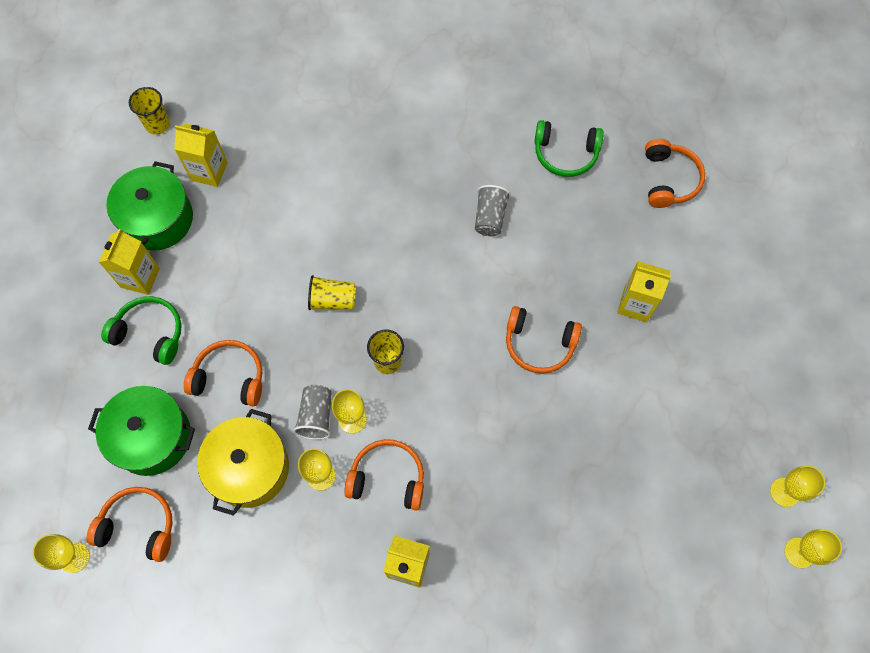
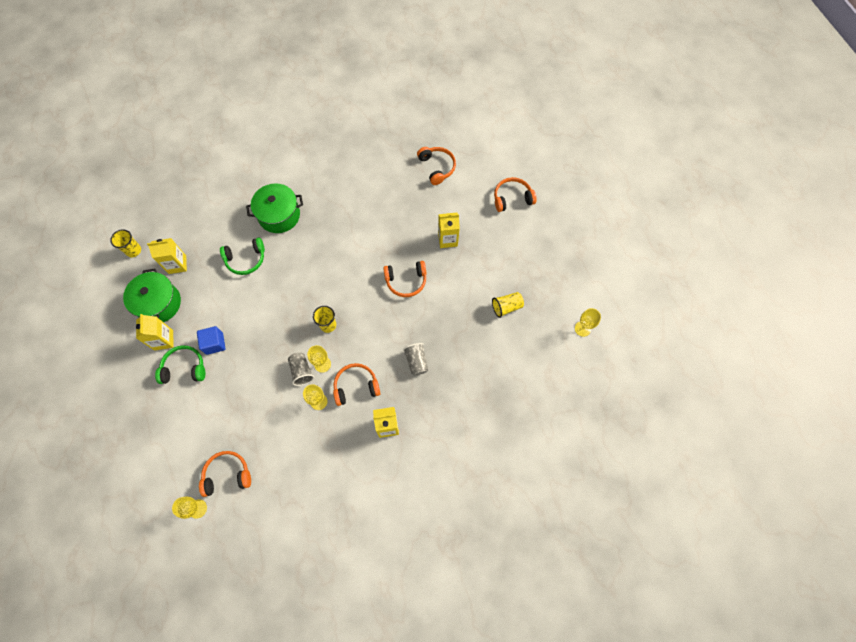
camera: 25 degrees left, 0 degrees up
(152, 437) = (212, 424): green pot -> green pot (279, 215)
(209, 315) = (214, 343): none -> blue cube
(229, 377) = (242, 372): orange headphones -> orange headphones (512, 198)
(249, 468) = (276, 415): yellow pot -> none
(333, 300) = (282, 305): yellow cup -> yellow cup (506, 307)
(490, 217) = (350, 225): grey cup -> grey cup (416, 361)
(565, 154) = (376, 175): green headphones -> green headphones (246, 259)
(784, 492) = (563, 302): yellow goblet -> none

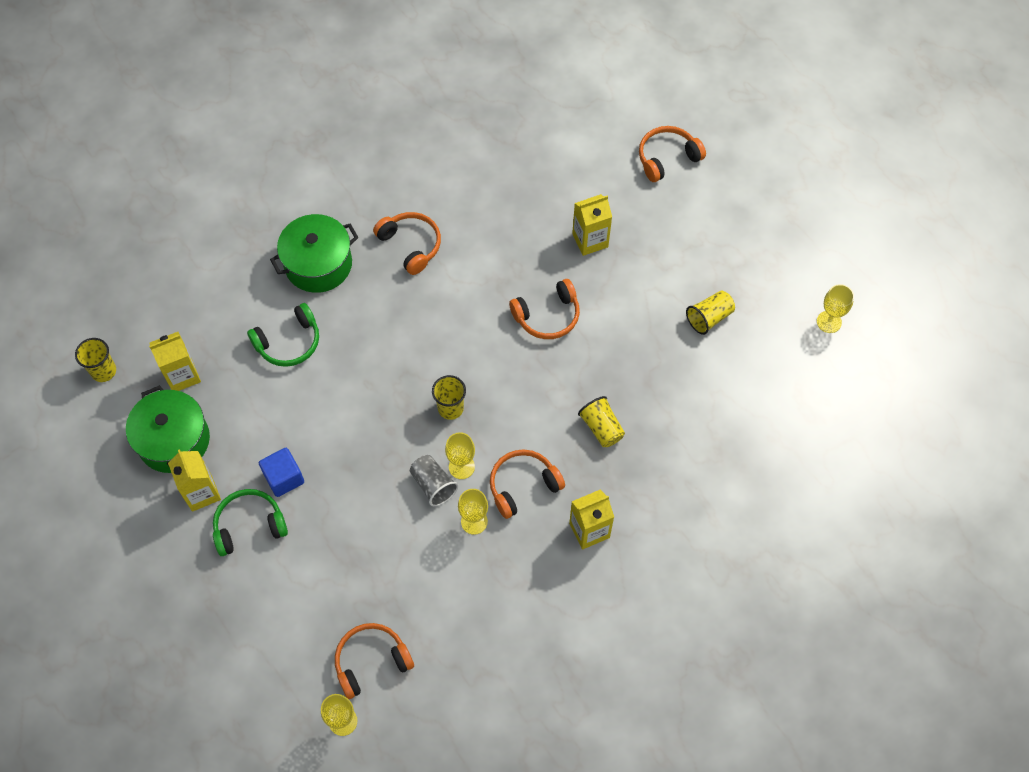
camera: 15 degrees left, 5 degrees down
(416, 361) = (601, 428): grey cup -> yellow cup
(437, 167) = (539, 138): orange headphones -> orange headphones (411, 245)

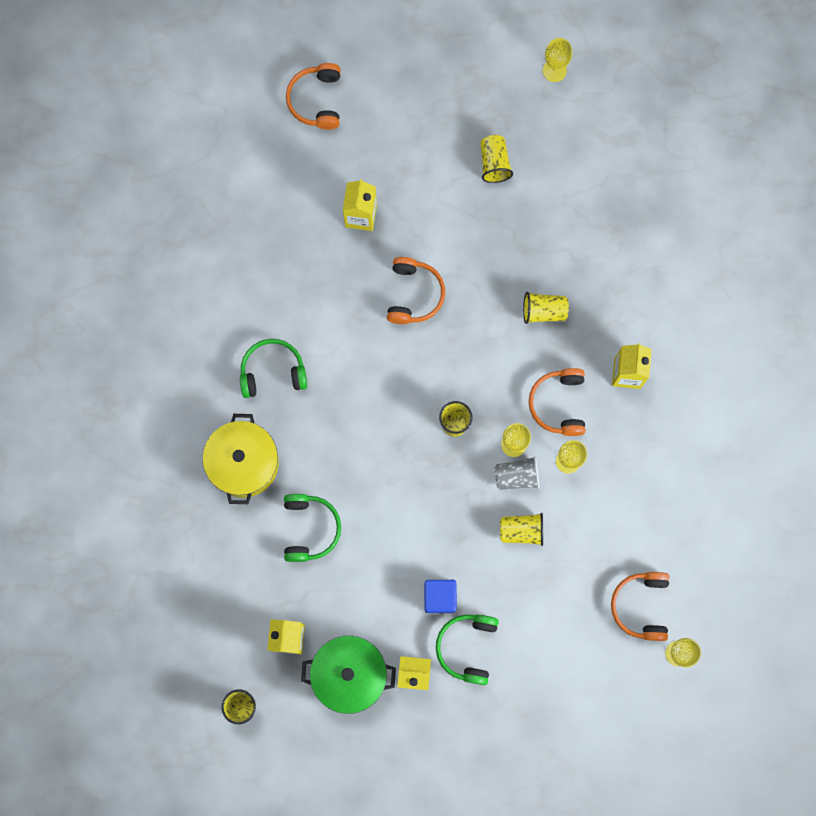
camera: 60 degrees left, 15 degrees up
(318, 264) = (244, 463): green pot -> yellow pot
(384, 515) = (521, 530): none -> yellow cup
(411, 245) = (273, 372): orange headphones -> green headphones

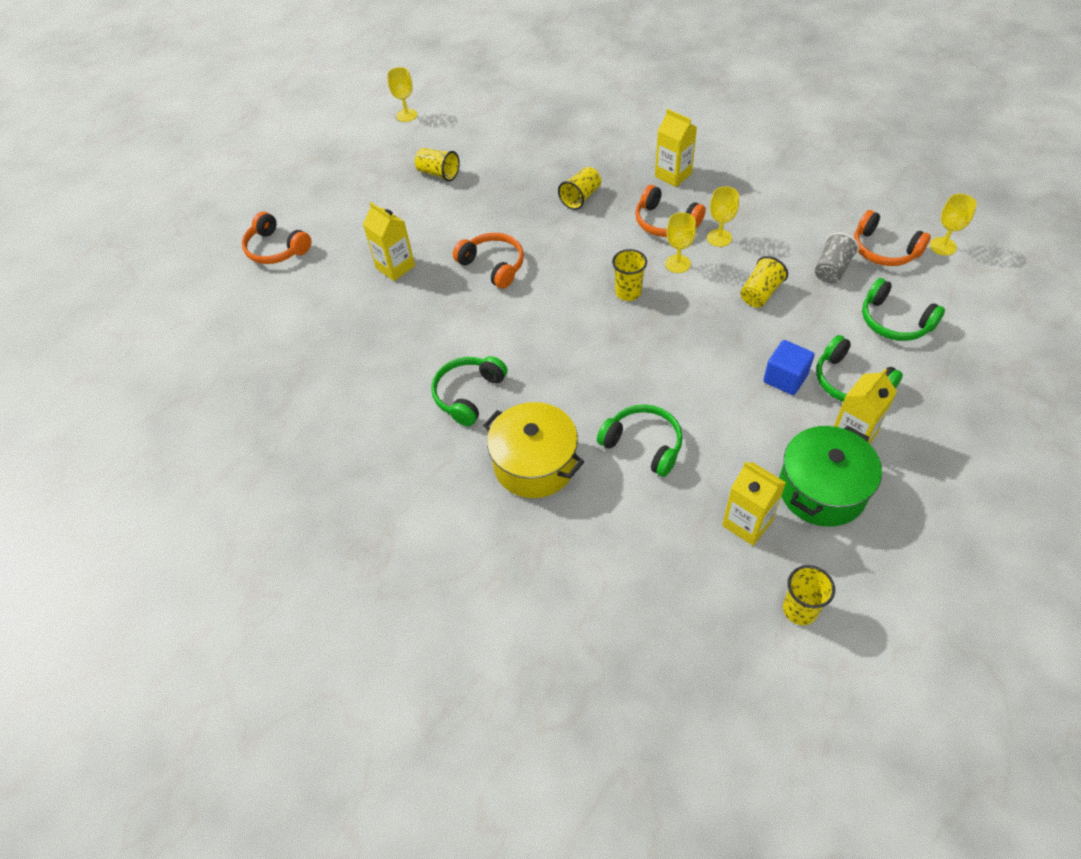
camera: 50 degrees left, 25 degrees down
(516, 476) = (708, 274): grey cup -> grey cup (831, 269)
(556, 652) = (894, 321): none -> green headphones

